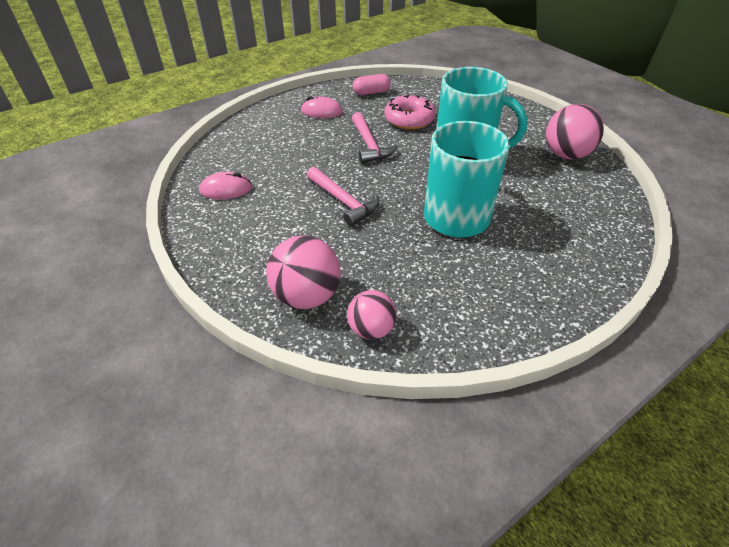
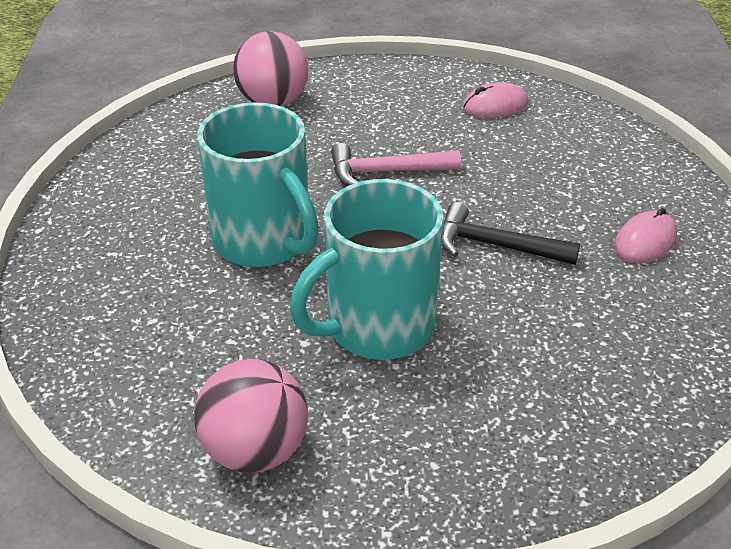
camera: 125 degrees right, 5 degrees down
(226, 189) = (495, 106): pink mouse -> pink mouse turned 45 degrees clockwise
(369, 145) = (496, 246): pink hammer -> black hammer
(371, 92) = (682, 328): pink capsule -> none
(371, 329) = (195, 118): pink ball -> none
(409, 119) = (540, 325): pink donut -> none

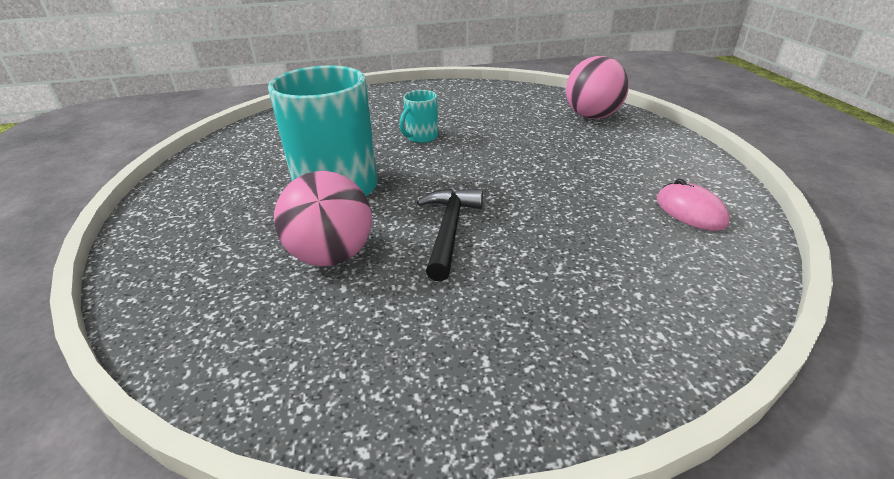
camera: 80 degrees right, 5 degrees down
(255, 451) = (225, 162): pink ball -> pink ball (331, 255)
(263, 242) = (421, 137): turquoise mug -> turquoise mug, size x0.46
(386, 172) = (530, 168): pink hammer -> none
(645, 241) = (494, 336): pink mouse -> none

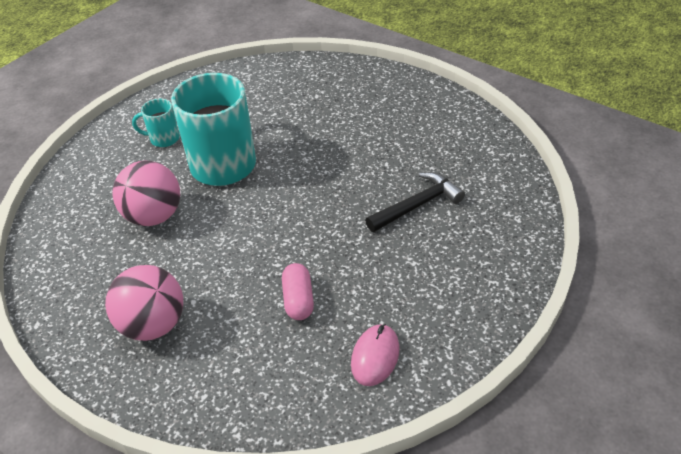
camera: 50 degrees right, 10 degrees up
(421, 137) = (336, 153): turquoise mug -> turquoise mug (163, 139)
(449, 230) = (225, 246): black hammer -> black hammer (417, 205)
(577, 220) = (298, 300): none -> pink capsule
(592, 116) = (496, 222): pink ball -> pink ball (153, 324)

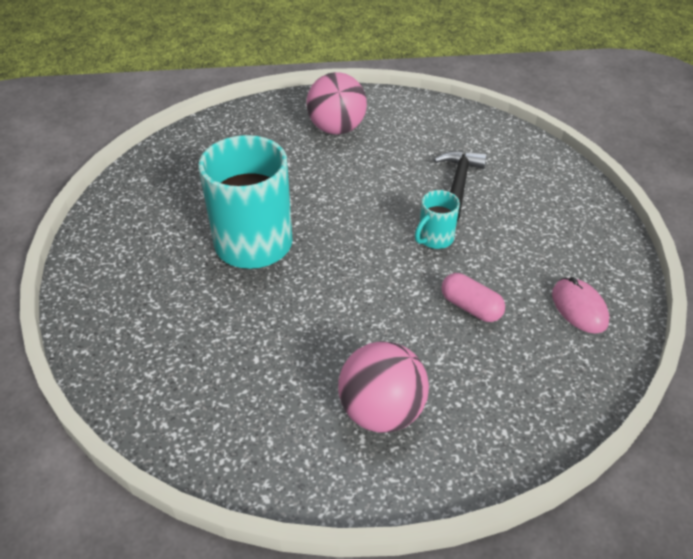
camera: 45 degrees left, 0 degrees up
(154, 216) = (247, 324): pink ball -> pink ball (336, 129)
(163, 139) = (156, 254): turquoise mug -> turquoise mug (434, 239)

